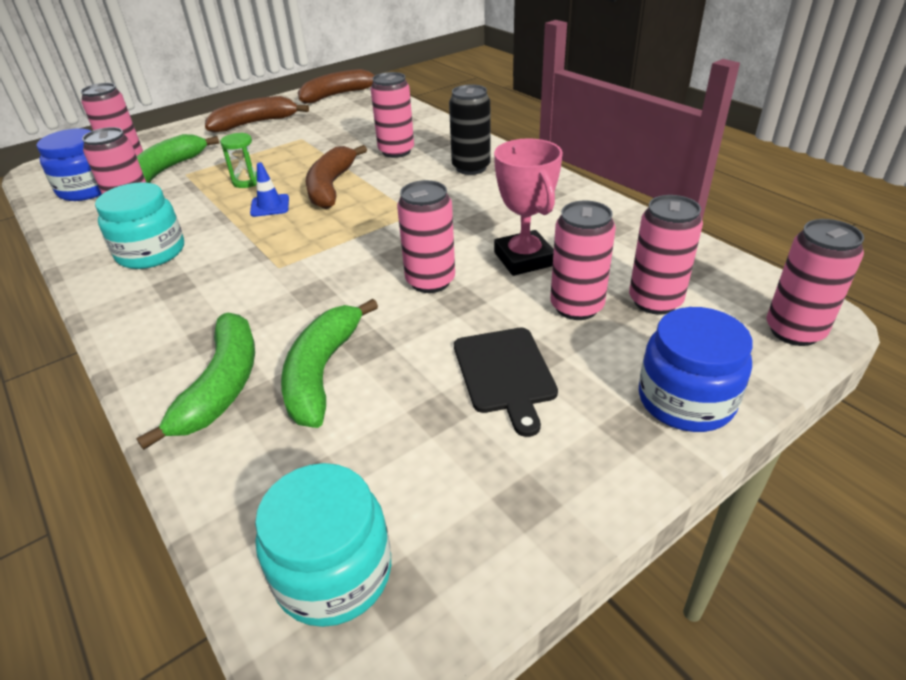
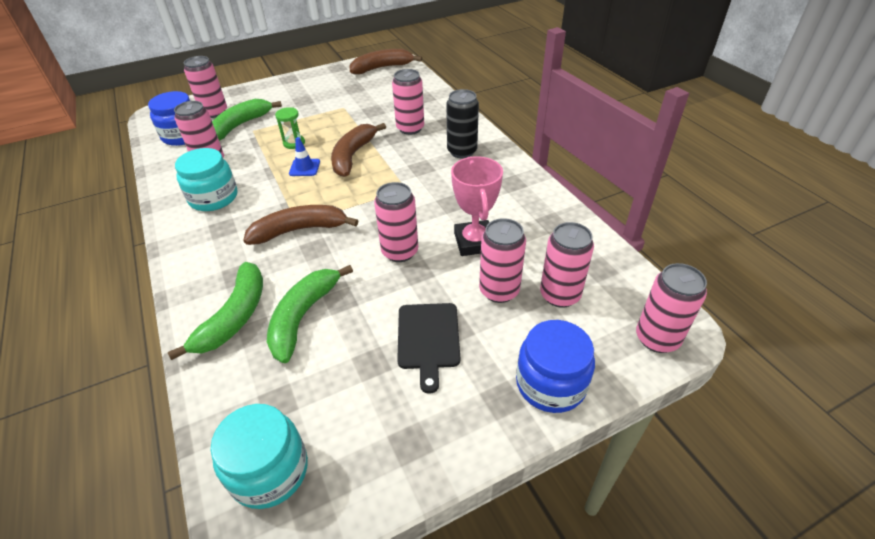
camera: 10 degrees right, 5 degrees up
(254, 123) = (313, 89): brown banana -> brown banana (299, 230)

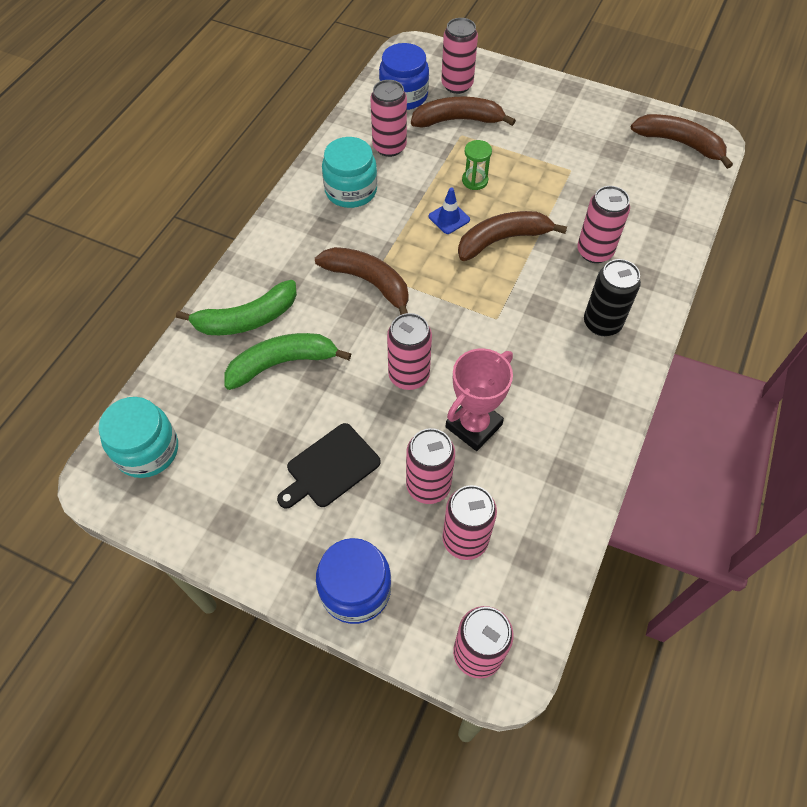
camera: 50 degrees right, 15 degrees up
(240, 126) = (458, 120): green banana -> brown banana

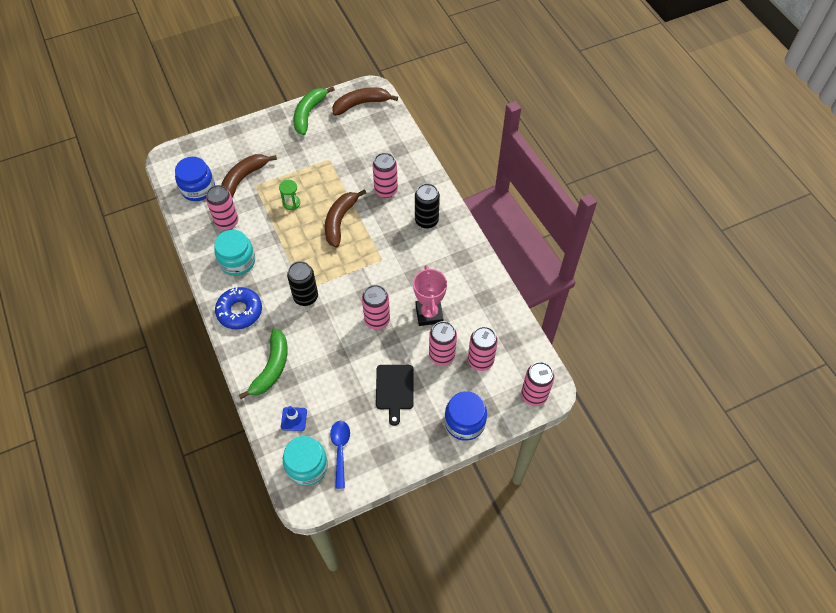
camera: 50 degrees left, 0 degrees up
(196, 469) = (340, 450): none -> blue spoon
(282, 363) = (315, 370): green banana -> green banana (309, 114)
(291, 238) = (239, 311): none -> blue donut
(368, 282) = (305, 297): brown banana -> black can
(449, 218) = (303, 232): blue traffic cone -> blue traffic cone (294, 419)
(457, 85) = (218, 160): pink can -> none

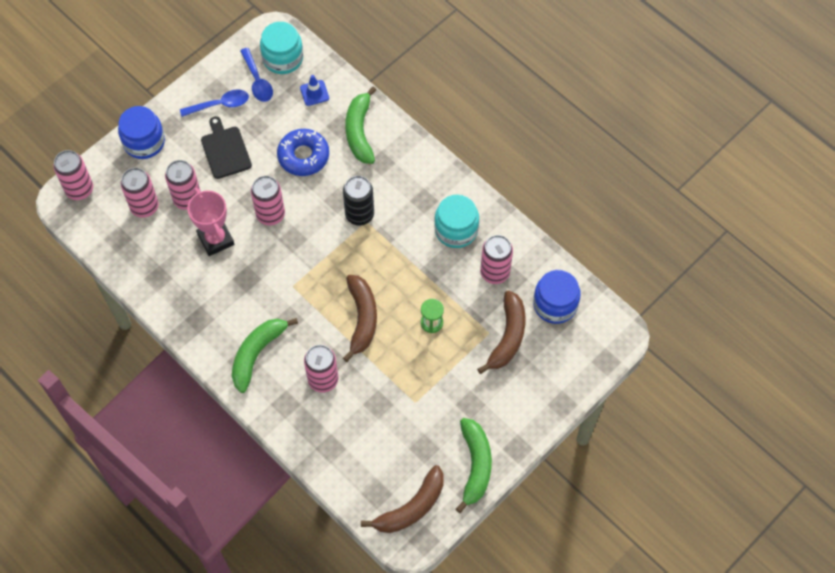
camera: 160 degrees right, 5 degrees up
(239, 311) = (423, 176): blue donut -> blue donut (303, 156)
(384, 437) = (220, 105): none -> blue spoon
(426, 221) = (257, 354): black can -> green banana

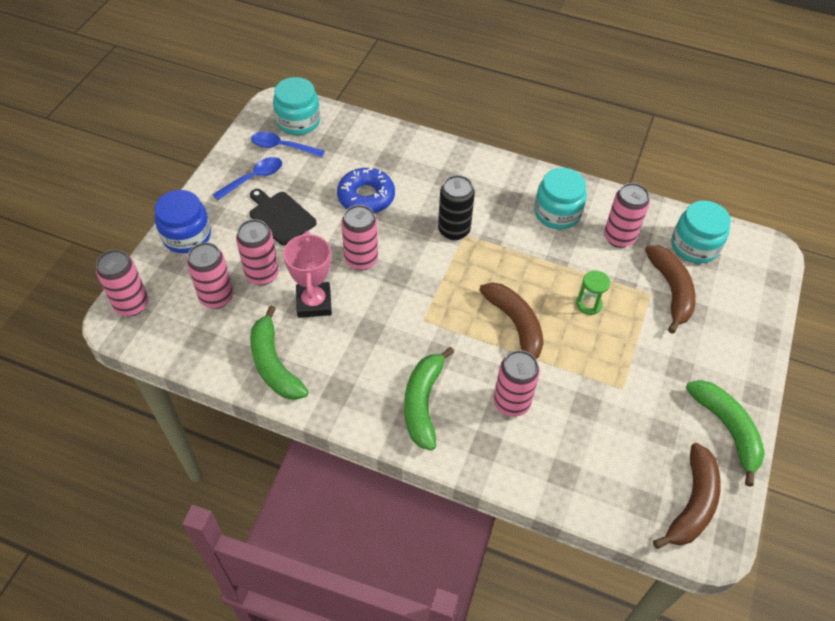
camera: 25 degrees left, 10 degrees down
(216, 239) = (314, 303): pink trophy -> pink trophy turned 45 degrees clockwise
(257, 81) = (282, 147): blue spoon -> blue spoon turned 150 degrees clockwise
(314, 93) = (346, 141): blue traffic cone -> none
(360, 131) = (410, 159): green banana -> green banana (274, 364)
(555, 304) = (694, 246): blue jar -> turquoise jar

